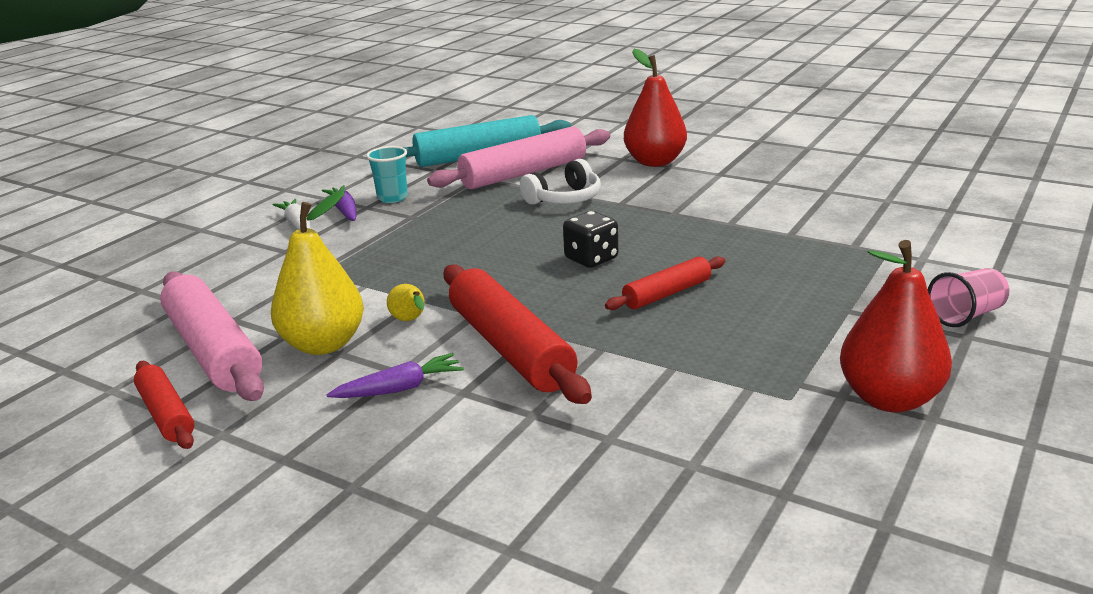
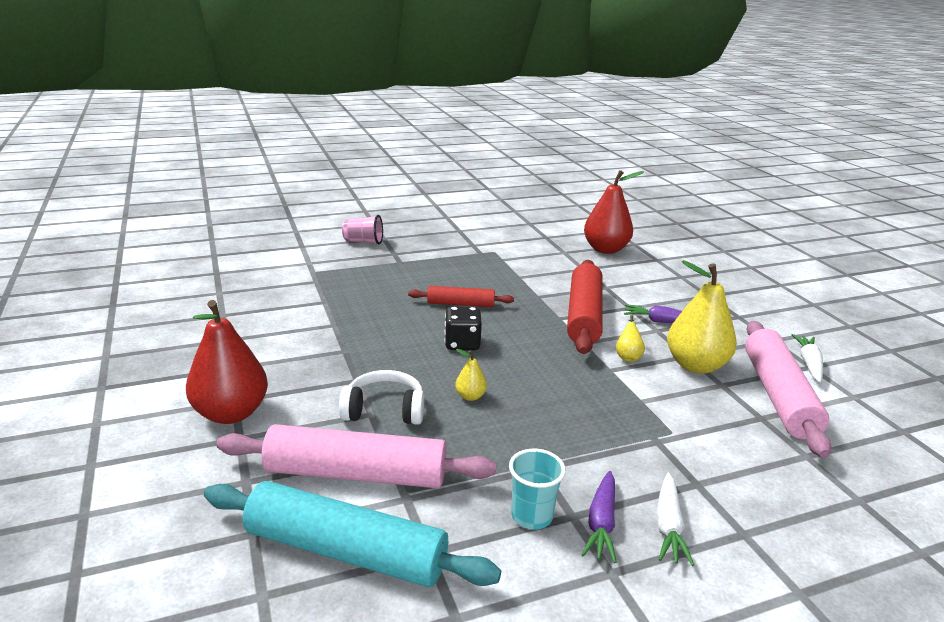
camera: 145 degrees left, 0 degrees up
(166, 414) = (809, 364): red rolling pin -> white carrot
(517, 229) = (470, 396): none -> yellow pear
(889, 399) = (460, 238): red pear -> red pear (605, 249)

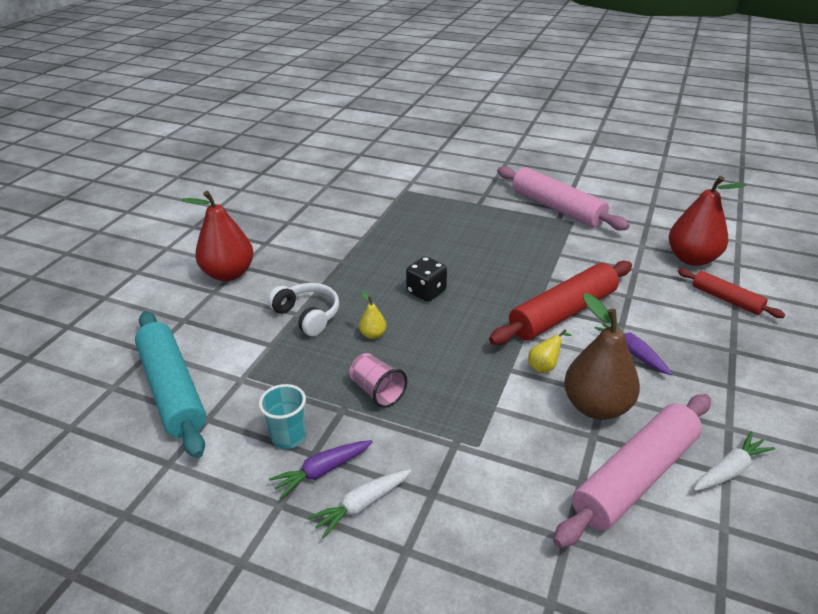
camera: 45 degrees right, 10 degrees up
(356, 474) = (237, 348): pink rolling pin -> pink rolling pin (557, 208)
(363, 242) = (475, 176): pink cup -> pink cup (377, 391)
(460, 304) = (473, 259): red rolling pin -> red rolling pin (726, 299)
(695, 365) = (596, 406): yellow pear -> brown pear

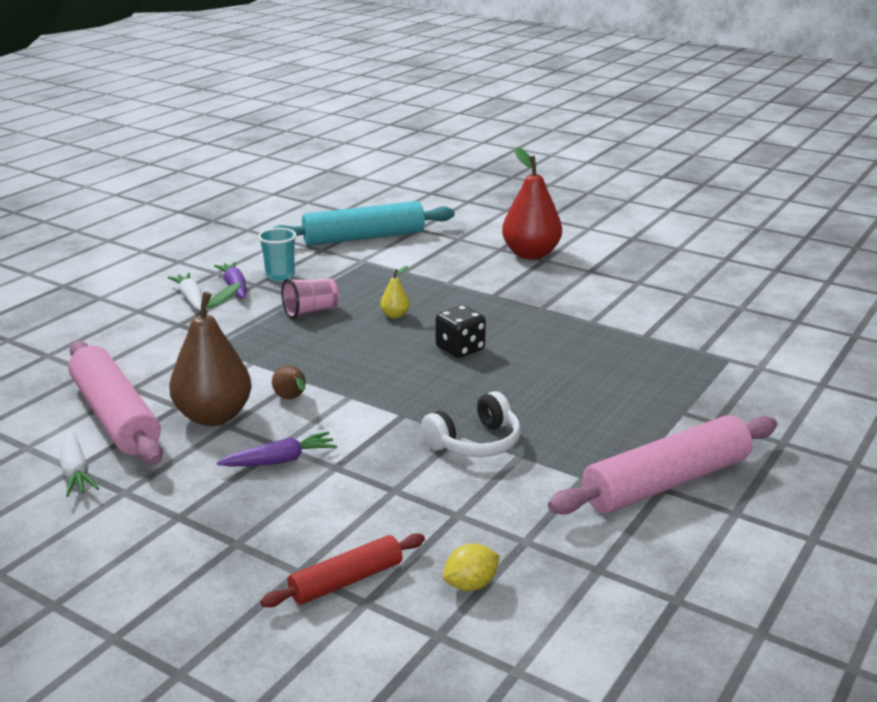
camera: 100 degrees right, 10 degrees down
(307, 315) = (442, 287): white headphones -> white headphones (475, 443)
(544, 366) = (292, 399): yellow pear -> brown pear
(563, 313) = (379, 429): red rolling pin -> none
(692, 259) = (471, 585): red pear -> yellow lemon

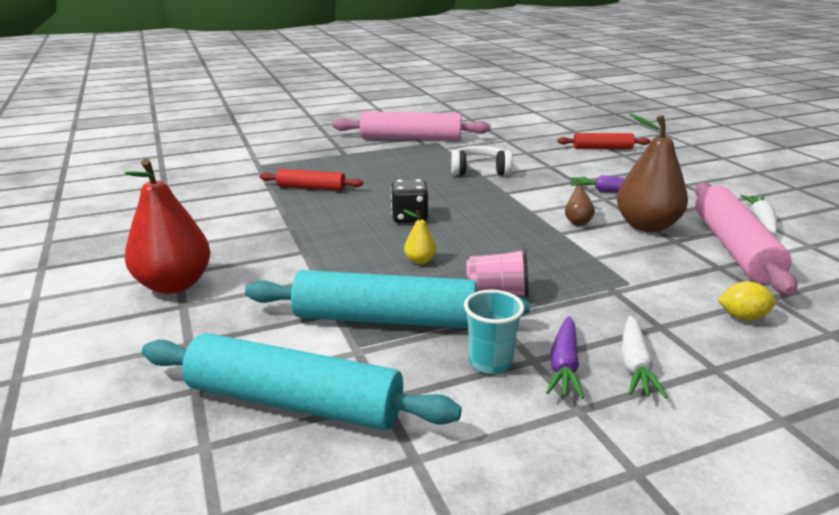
camera: 145 degrees left, 0 degrees up
(368, 277) = (385, 319): none -> turquoise rolling pin
(471, 585) = (547, 136): yellow lemon -> yellow lemon (742, 317)
(610, 350) = (311, 188): none -> red rolling pin

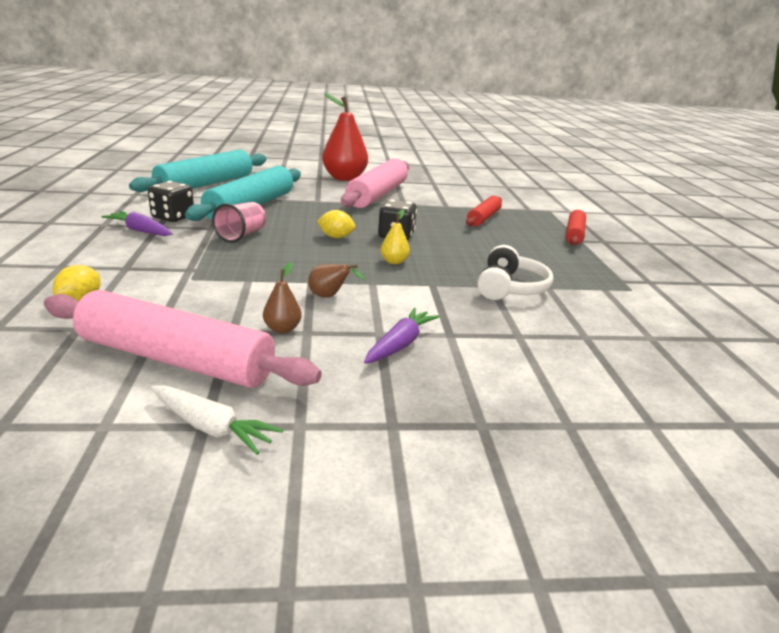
camera: 105 degrees right, 0 degrees up
(411, 138) = (645, 278): pink rolling pin -> pink rolling pin (377, 195)
(420, 261) = (314, 225): yellow pear -> yellow pear (394, 261)
(444, 243) = (336, 237): none -> yellow lemon
(490, 362) = (173, 217): turquoise cup -> black dice
(602, 148) = (612, 415): red rolling pin -> red rolling pin (574, 234)
(635, 365) = (107, 246): white carrot -> none
(646, 226) = (282, 329): brown pear -> brown pear, size x0.44

